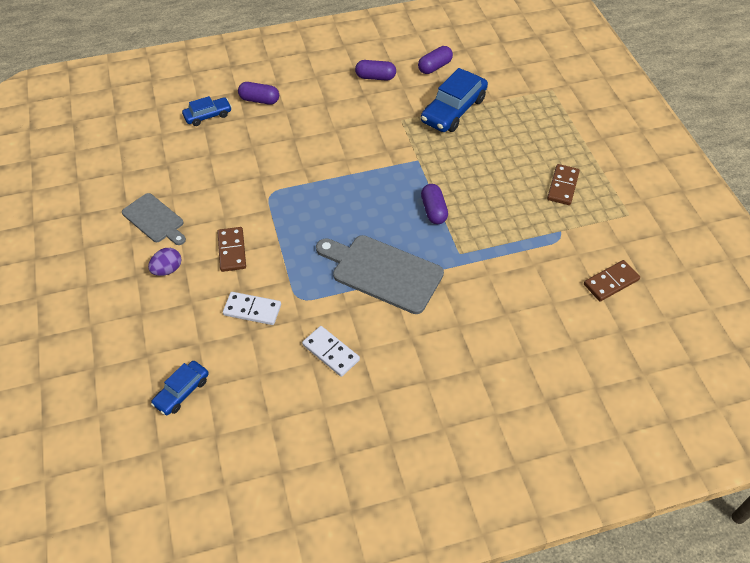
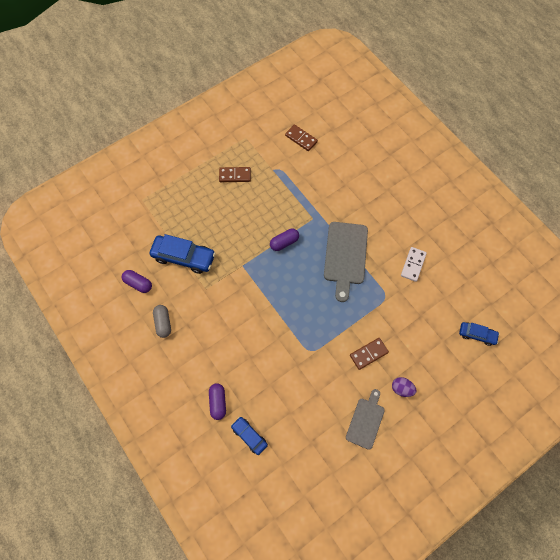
camera: 110 degrees left, 15 degrees up
(252, 310) = (406, 320): white domino -> none
(375, 77) = (163, 323): purple capsule -> grey capsule

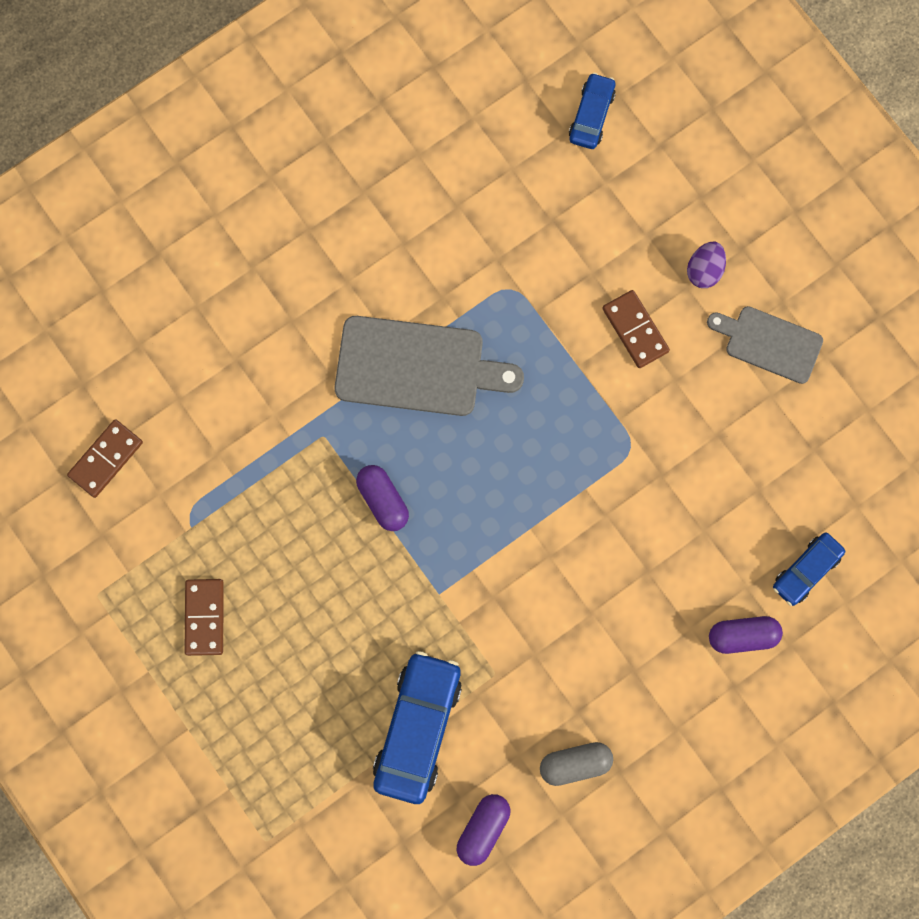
camera: 90 degrees left, 10 degrees up
(413, 264) = (438, 226): white domino -> none

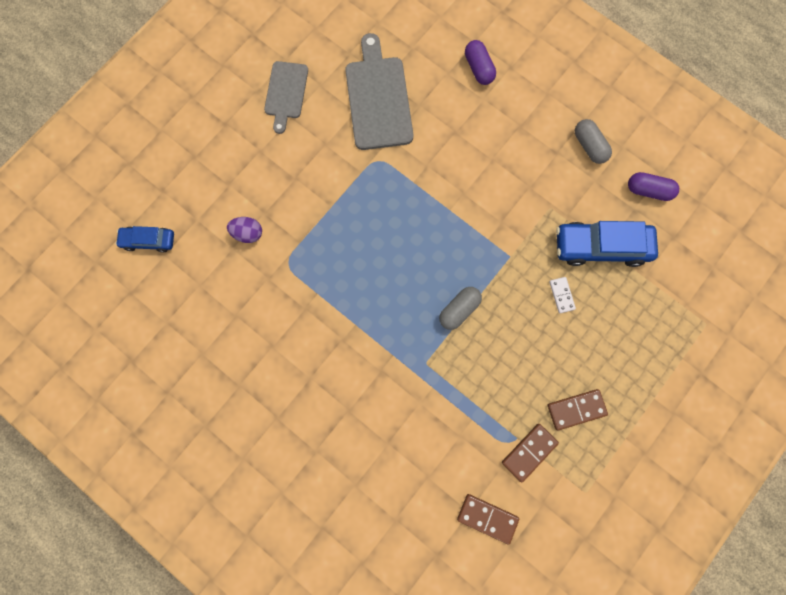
camera: 105 degrees left, 0 degrees up
(363, 648) = (561, 295): none -> white domino
(383, 500) = (459, 310): purple capsule -> grey capsule
(417, 367) = (359, 312): grey cutting board -> grey cutting board (378, 98)
(635, 330) = (297, 176): brown domino -> brown domino (529, 452)
(704, 270) = (245, 143): purple egg -> purple egg (248, 233)
(806, 570) = (427, 41): blue car -> none

